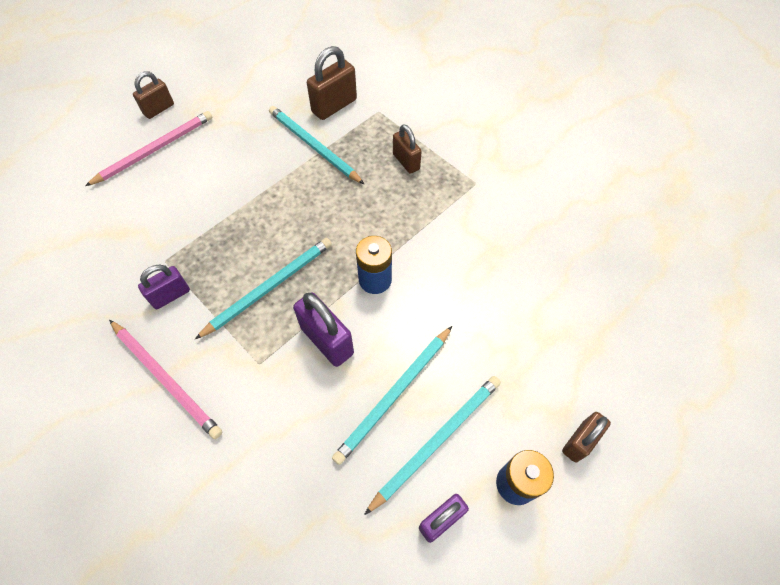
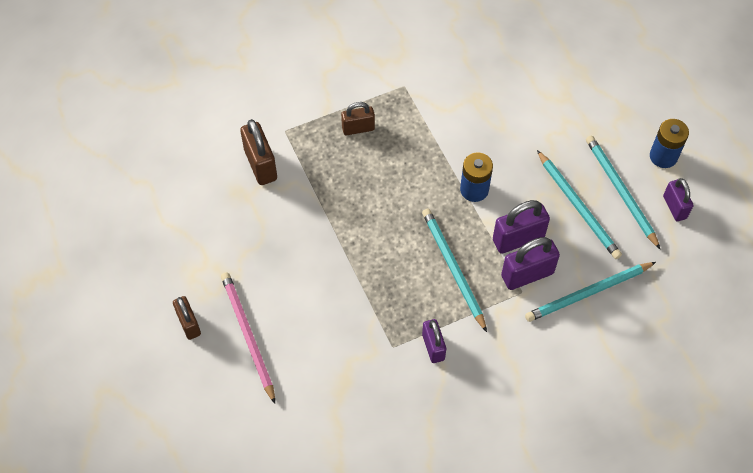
camera: 70 degrees left, 0 degrees up
(166, 379) = (514, 362): pink pencil -> none
(283, 362) = (527, 274): none -> purple padlock
(313, 146) = (306, 196): turquoise pencil -> turquoise pencil (588, 293)
(579, 441) = (646, 109): brown padlock -> none

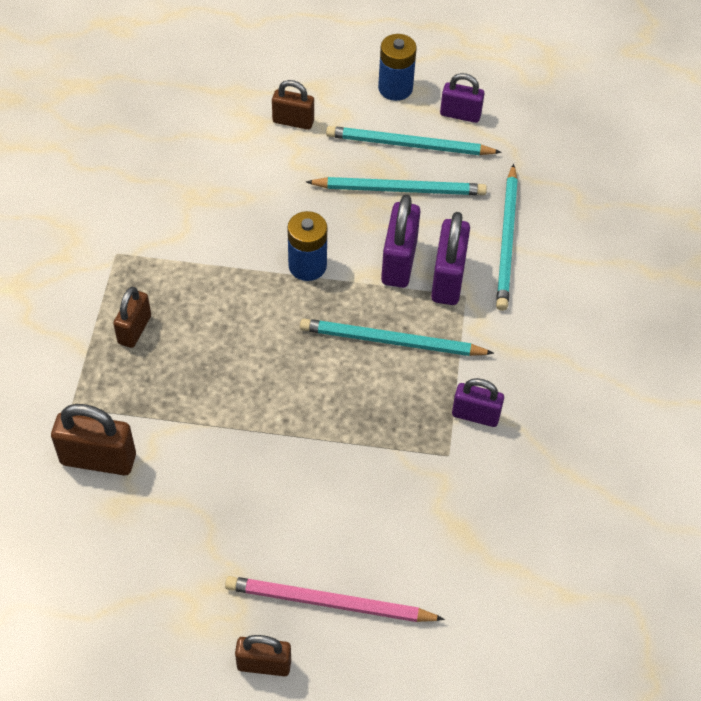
camera: 60 degrees left, 5 degrees down
(583, 115) = (293, 121): none -> brown padlock

